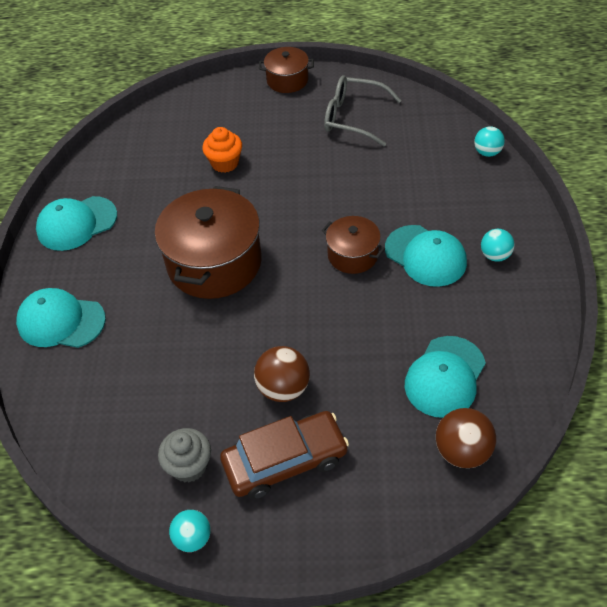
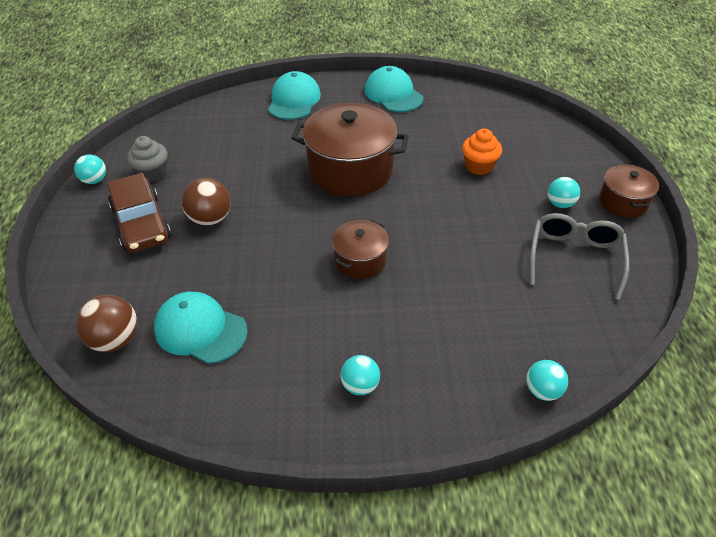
camera: 85 degrees right, 5 degrees down
(286, 116) = (560, 204): none -> turquoise ball
(425, 256) = (359, 319): turquoise cap -> none

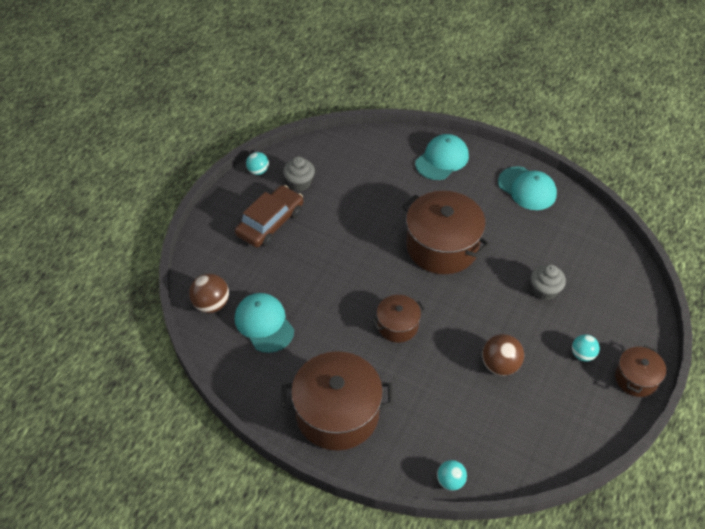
camera: 30 degrees right, 5 degrees up
(141, 223) = (270, 223): brown car -> brown car turned 150 degrees counterclockwise
(210, 219) = (317, 241): brown ball -> brown ball (500, 365)
(360, 385) = (337, 413): turquoise ball -> brown pot
(393, 94) = (527, 188): turquoise cap -> turquoise cap turned 135 degrees clockwise
(479, 166) = (544, 290): orange cupcake -> grey cupcake
(574, 257) = (555, 403): grey glasses -> none

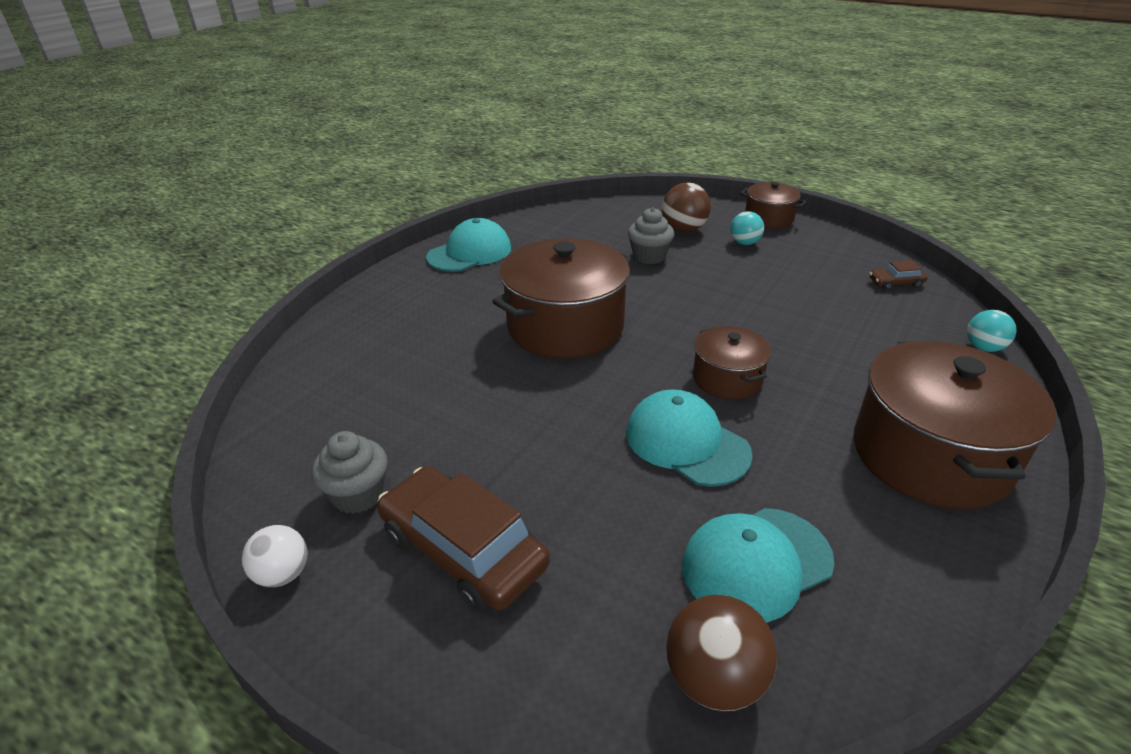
camera: 85 degrees left, 15 degrees down
(258, 171) = (283, 574): turquoise ball -> white ball
(442, 159) = (380, 314): turquoise cap -> turquoise cap (686, 443)
(500, 365) = (777, 296): brown ball -> brown ball (683, 229)
(536, 450) = (895, 283): none -> brown car

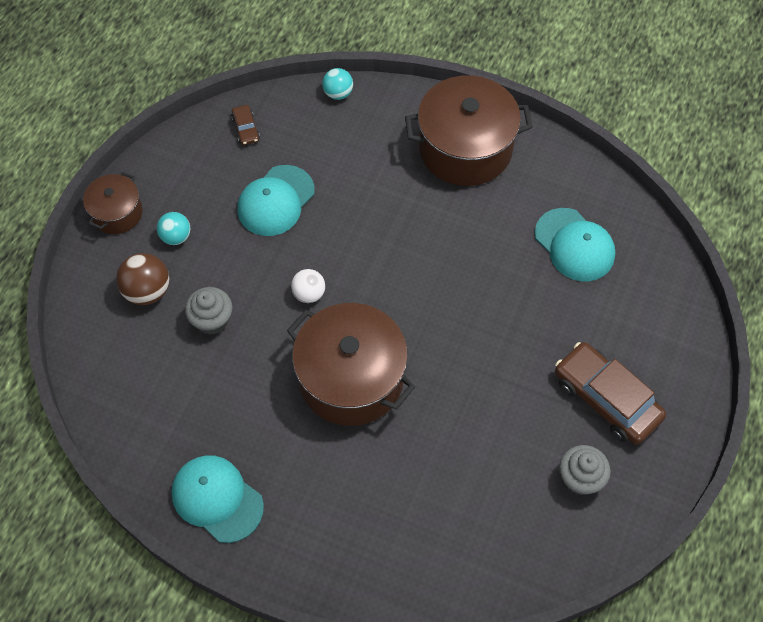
camera: 100 degrees left, 25 degrees up
(283, 574) = (652, 498): white ball -> white ball (309, 294)
(463, 549) = (606, 399): brown car -> brown car turned 105 degrees clockwise
(686, 443) = (483, 281): turquoise cap -> turquoise cap (276, 201)
(714, 679) = (649, 266): brown ball -> none
(727, 379) = (406, 256): brown pot -> none

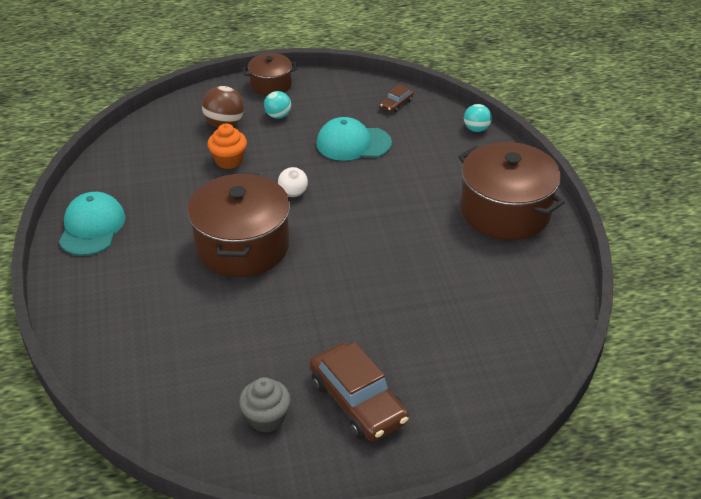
camera: 55 degrees right, 20 degrees down
(212, 320) = (229, 160): grey cupcake -> orange cupcake
(574, 245) = (486, 314): turquoise cap -> none
(606, 399) = (357, 401): brown car -> brown car turned 135 degrees clockwise

